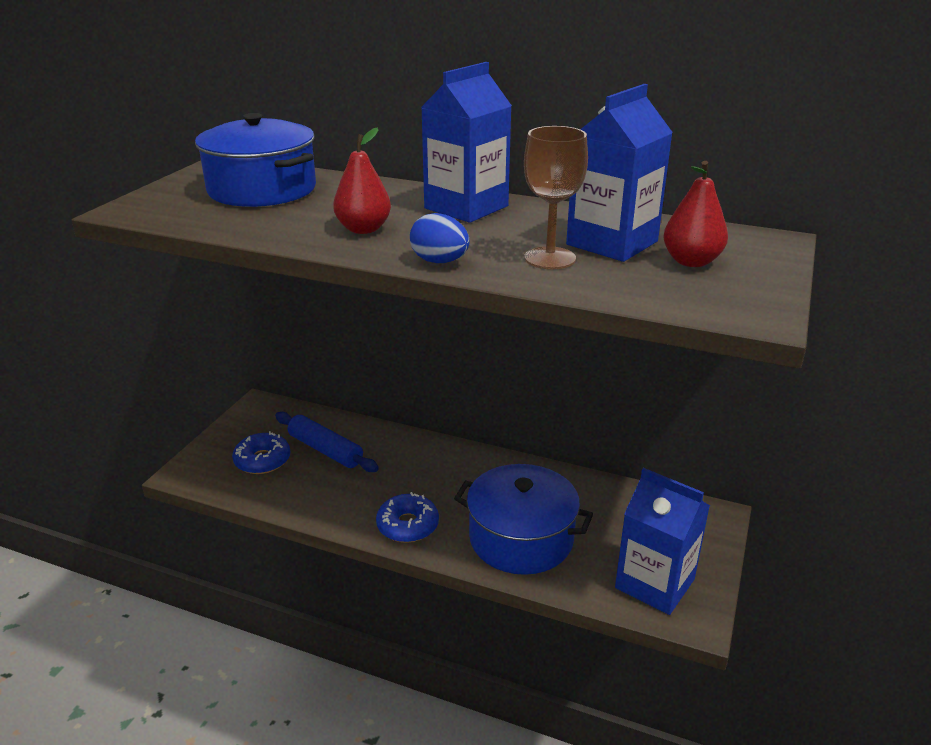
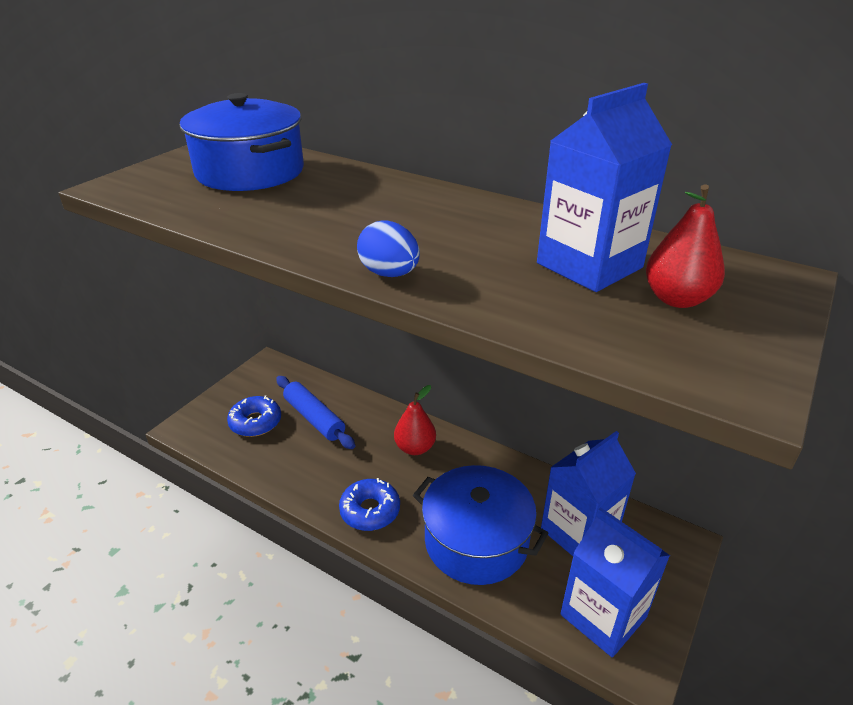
camera: 10 degrees right, 5 degrees up
(363, 229) = (327, 226): red pear -> red pear (415, 448)
(466, 207) = (444, 207): blue carton -> blue carton (579, 532)
(550, 258) = (512, 280): brown goblet -> none

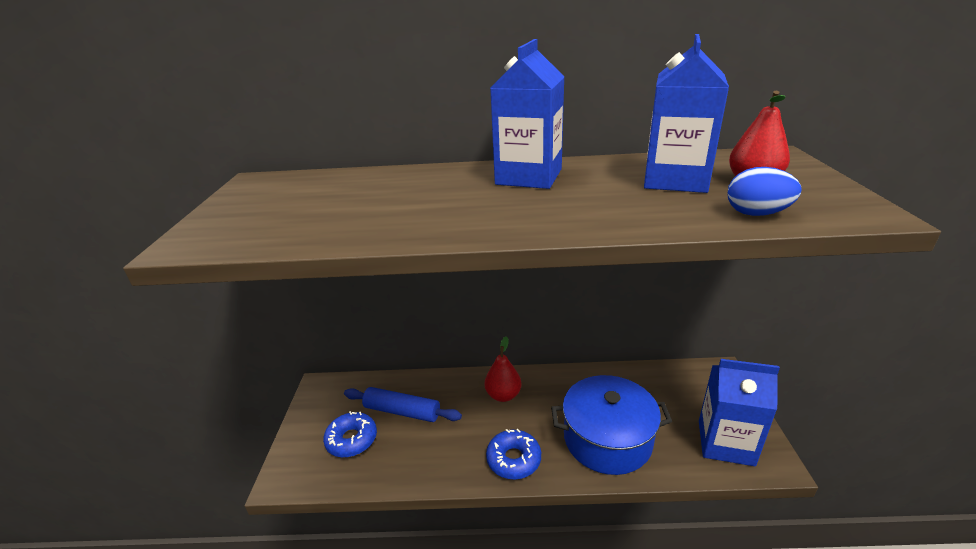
camera: 30 degrees left, 5 degrees down
(250, 172) = (319, 195): blue pot -> none
(389, 274) = (563, 226): blue egg -> blue egg (756, 214)
(579, 532) = (661, 396): blue carton -> blue carton (529, 177)

